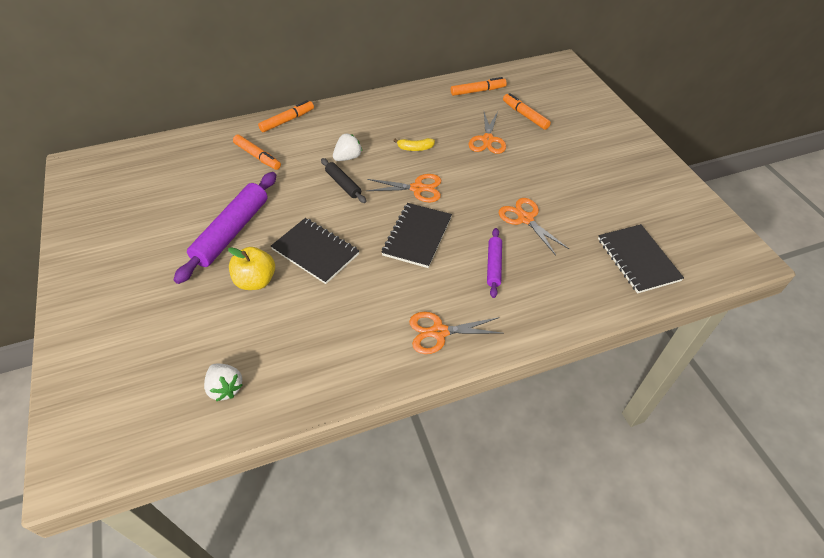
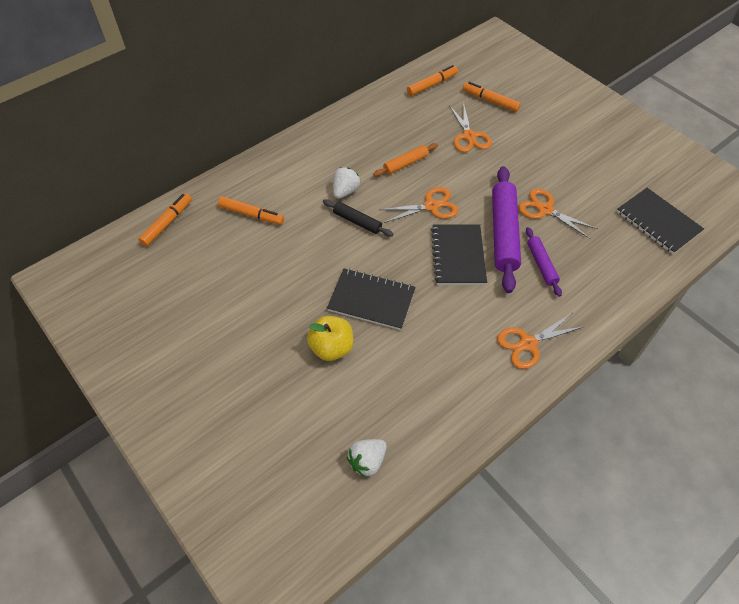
camera: 20 degrees left, 5 degrees up
(226, 388) = (367, 461): white strawberry -> white strawberry turned 105 degrees clockwise
(232, 232) = (276, 304): purple rolling pin -> purple rolling pin (503, 233)
(287, 120) = (258, 166): orange marker -> orange marker (167, 223)
(415, 148) = (405, 164): yellow banana -> orange rolling pin

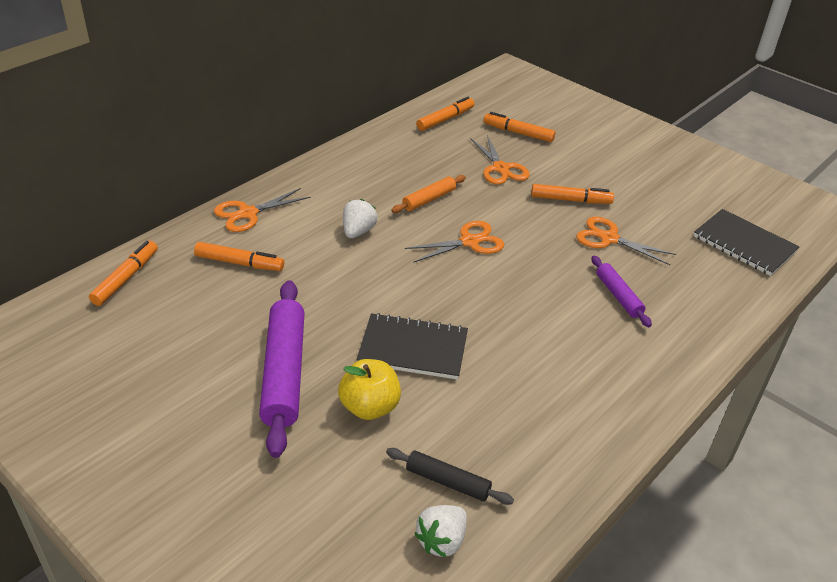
camera: 10 degrees left, 15 degrees down
(357, 221) = (379, 263): black rolling pin -> black rolling pin (447, 481)
(458, 256) = (514, 293): black notebook -> none
(503, 233) = (564, 266): purple rolling pin -> purple rolling pin (284, 373)
(521, 170) = (570, 200): none -> orange marker
(528, 343) = (623, 383): orange scissors -> orange scissors (248, 213)

